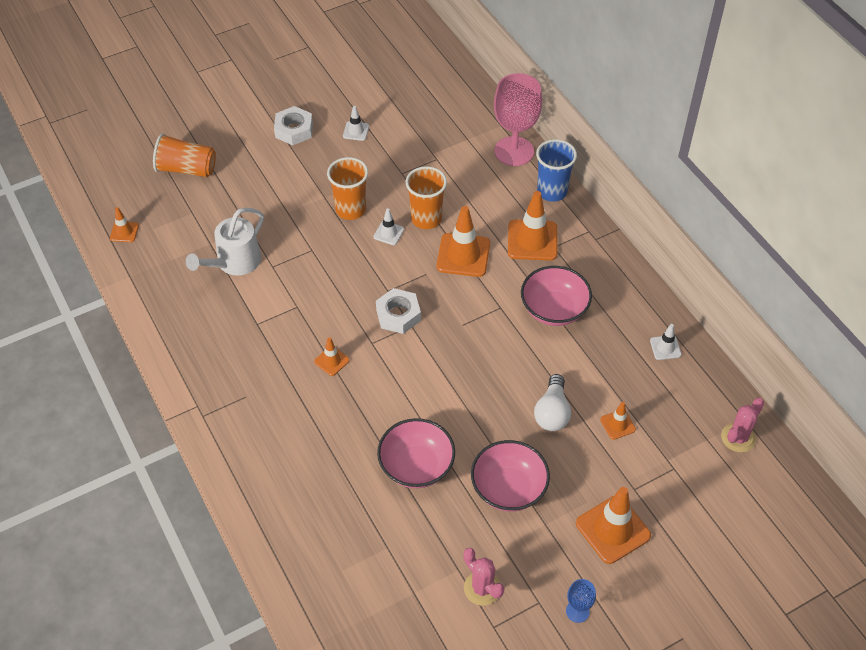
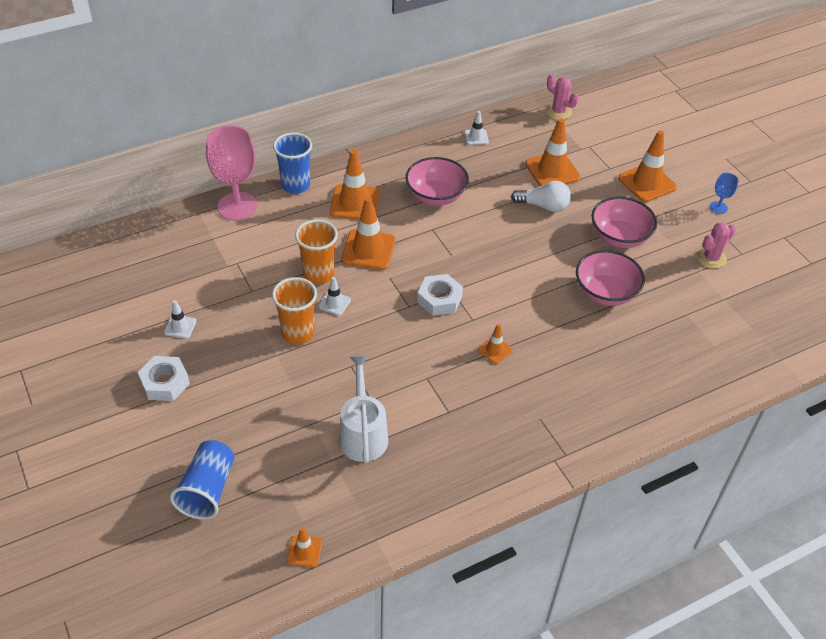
camera: 90 degrees left, 5 degrees down
(186, 169) = (207, 490): orange cup -> blue cup
(235, 262) = (362, 434): white watering can -> white watering can turned 135 degrees counterclockwise
(617, 424) = (552, 171): orange traffic cone -> orange traffic cone, size x1.94

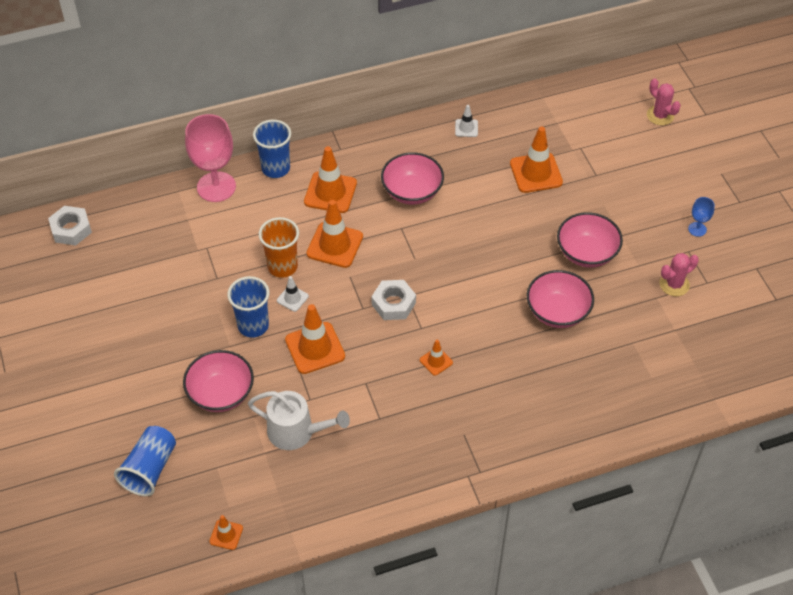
camera: 10 degrees right, 5 degrees up
(165, 383) = (125, 363): white nut -> white nut (71, 229)
(180, 327) = (145, 309): white traffic cone -> none
(274, 403) = (221, 393): none -> pink bowl
(298, 333) = (253, 325): orange cup -> blue cup
(362, 434) = (296, 432): white watering can -> white watering can turned 105 degrees clockwise
(543, 206) = (517, 212): white light bulb -> none
(558, 111) = (558, 105): pink cactus -> pink cactus (660, 115)
(647, 183) = (630, 195): orange traffic cone -> orange traffic cone (315, 348)

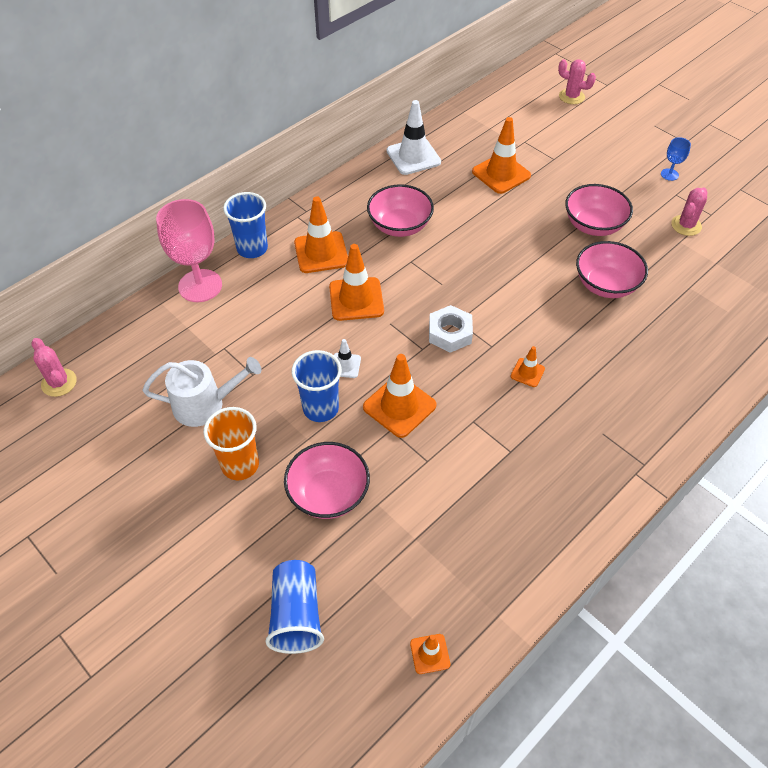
camera: 25 degrees left, 0 degrees up
(71, 229) = (59, 383): white nut -> pink cactus
(282, 266) = (316, 338): orange cup -> orange cup (240, 465)
(296, 432) = (435, 501): white watering can -> white watering can (205, 404)
(466, 128) = (413, 156): white traffic cone -> white traffic cone, size x1.94

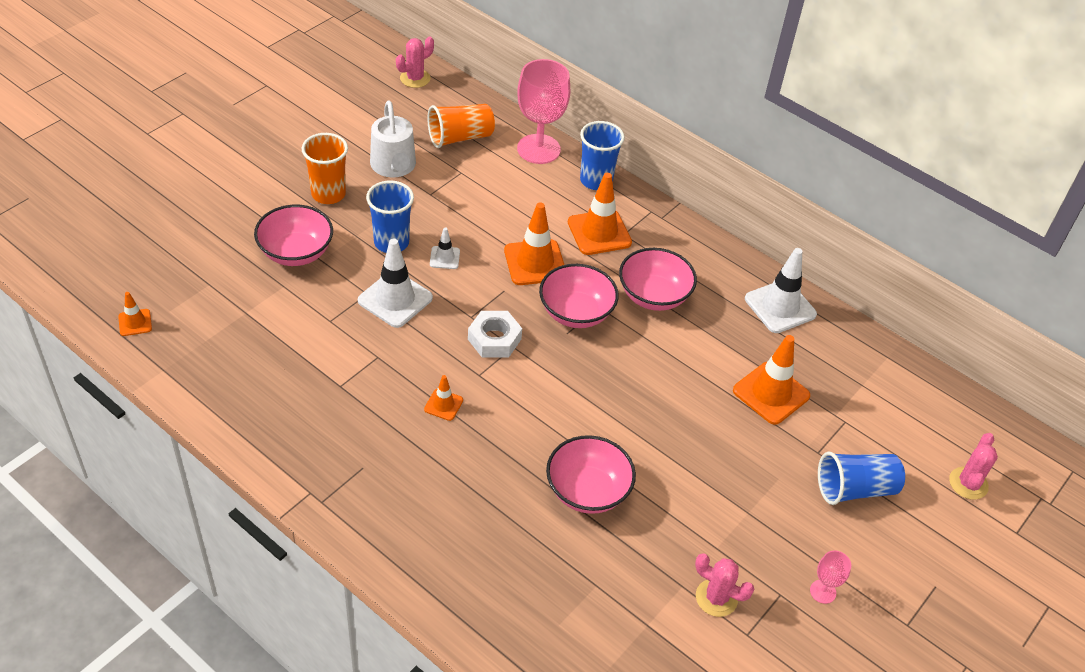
camera: 80 degrees right, 5 degrees down
(169, 346) = (460, 137): none -> orange cup
(296, 615) = (181, 238): blue cup -> blue cup (855, 489)
(399, 406) = (395, 299): orange traffic cone -> white traffic cone
(593, 225) = (694, 487): pink bowl -> pink bowl (576, 312)
(669, 174) = (823, 591): blue goblet -> pink goblet

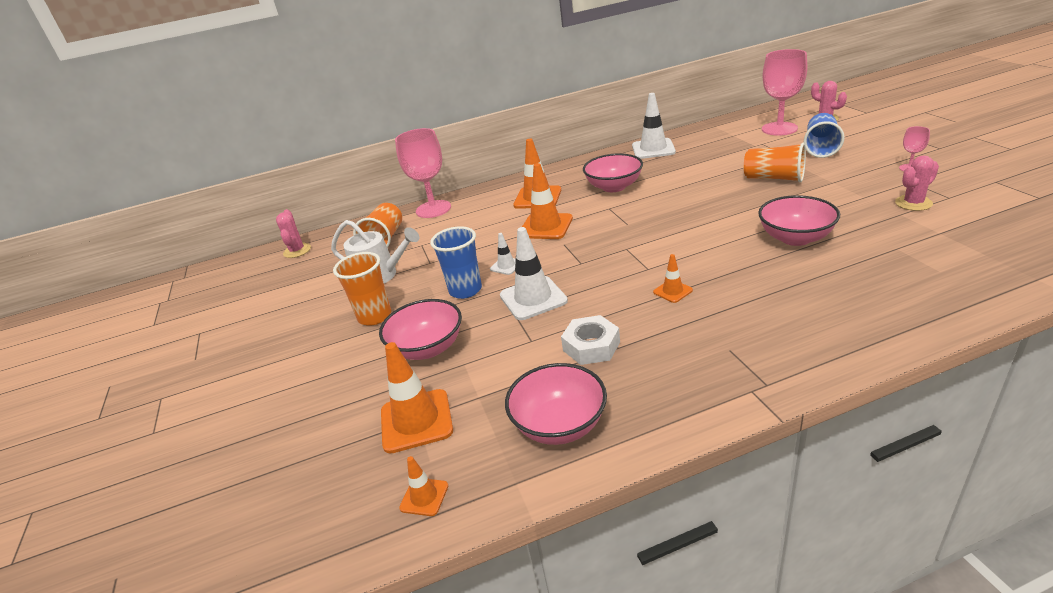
camera: 50 degrees left, 15 degrees down
(494, 339) = (613, 255): white nut -> white nut (591, 346)
(576, 312) = (609, 217): pink bowl -> pink bowl (559, 425)
(596, 180) = (487, 192): blue cup -> none
(736, 450) = (774, 178): none -> orange cup
(771, 393) = (727, 161): orange traffic cone -> orange traffic cone (416, 421)
(906, 434) = (779, 129): none -> pink goblet

